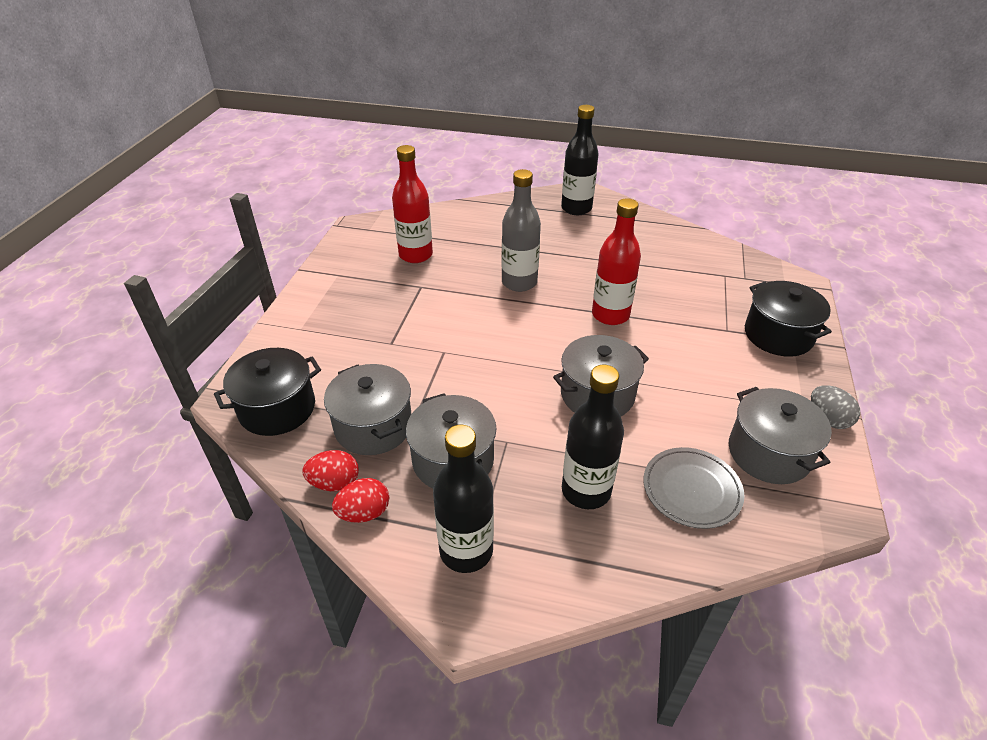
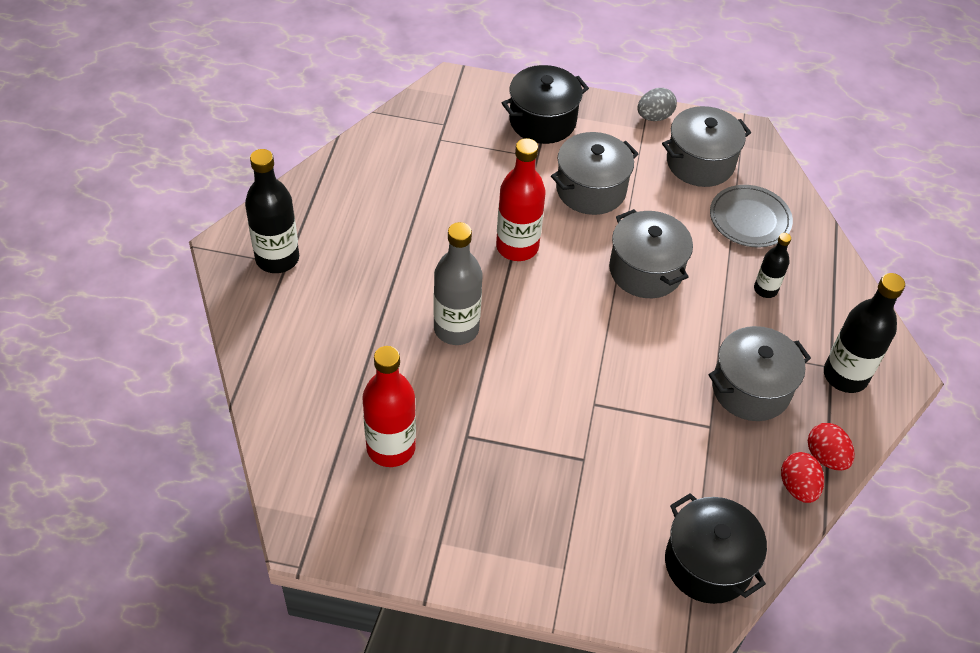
camera: 95 degrees left, 10 degrees up
(373, 426) = (719, 462): grey pot -> grey pot (591, 189)
(586, 491) = (765, 289): black bottle -> black bottle, size x0.56

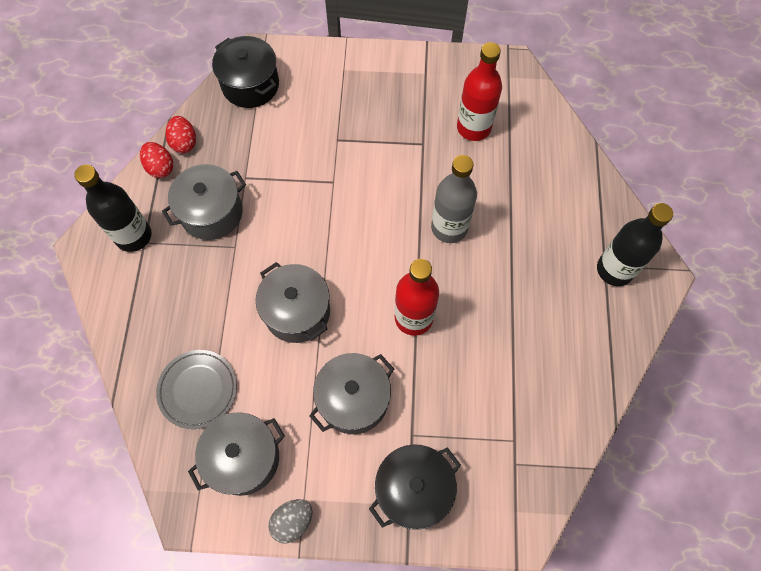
camera: 175 degrees right, 15 degrees up
(765, 289) = (190, 309): black bottle -> none

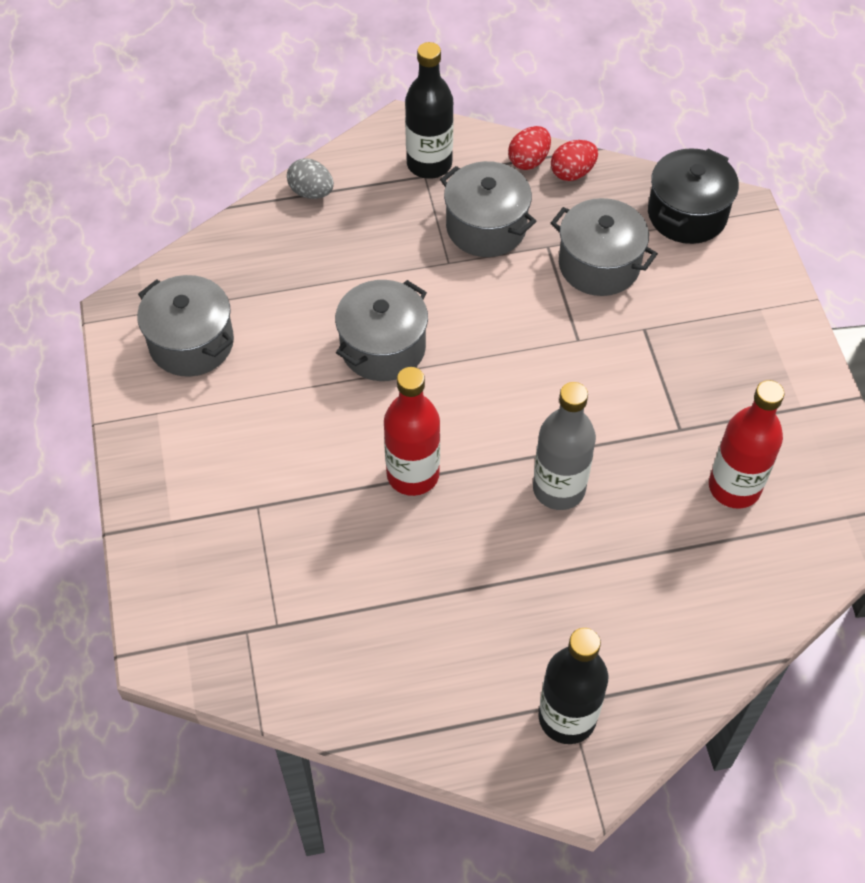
camera: 75 degrees right, 10 degrees down
(198, 390) = (260, 278): grey plate -> none
(292, 521) = (130, 408): grey egg -> grey egg (311, 192)
(353, 399) = (287, 433): grey pot -> grey pot (599, 265)
(413, 490) = (190, 522): black pot -> none

